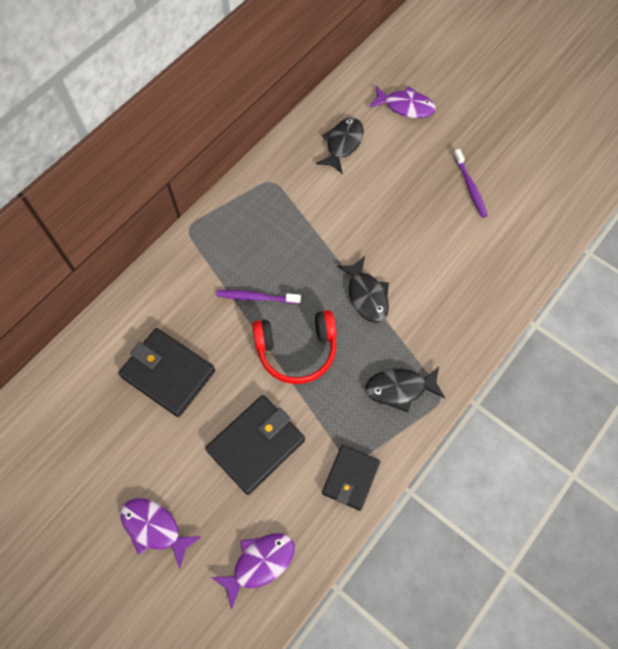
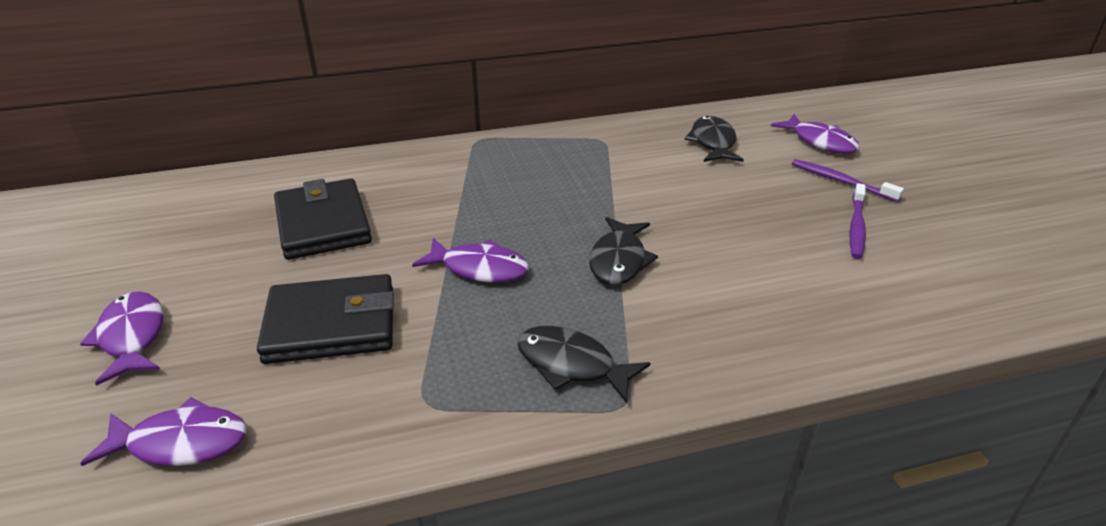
camera: 35 degrees right, 30 degrees down
(256, 297) = (486, 209): purple toothbrush -> purple toothbrush (841, 181)
(297, 350) = (479, 268): red headphones -> purple fish
(343, 144) = (713, 142): black fish -> black fish turned 60 degrees counterclockwise
(351, 478) = (401, 422): black wallet -> none

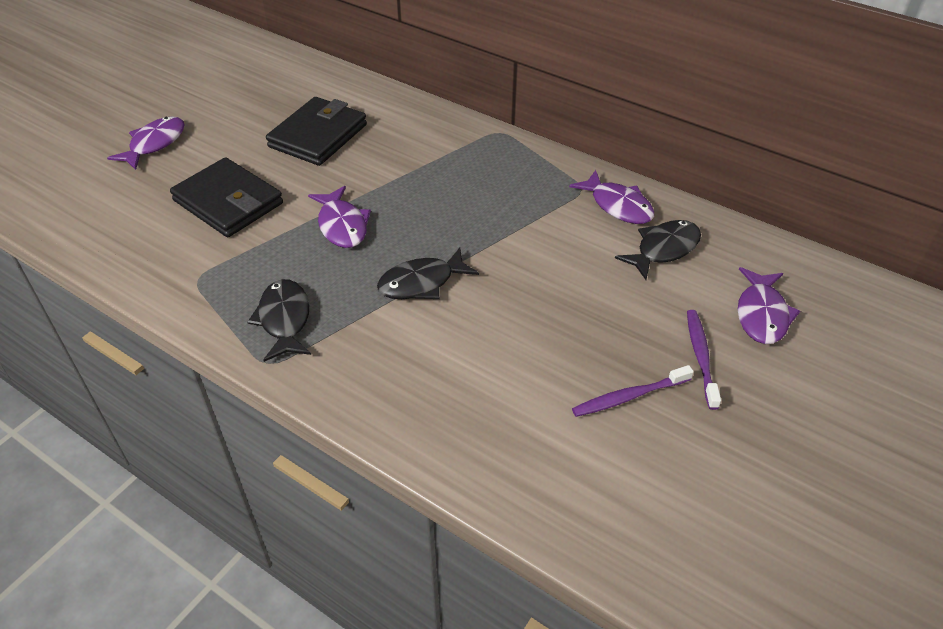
camera: 50 degrees right, 10 degrees up
(181, 443) = (97, 214): purple fish -> purple fish (618, 206)

